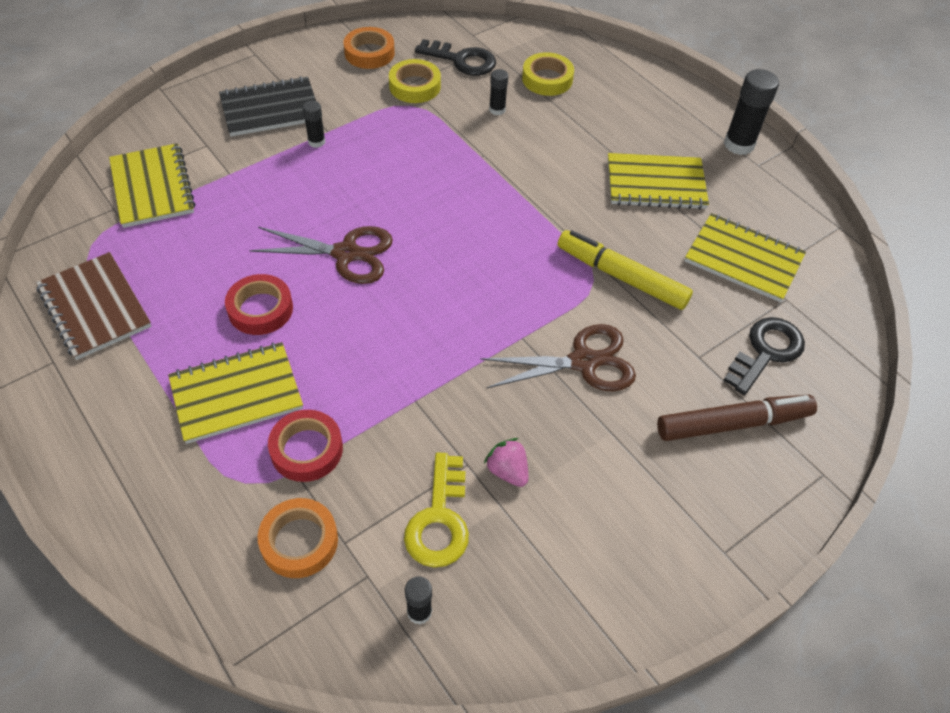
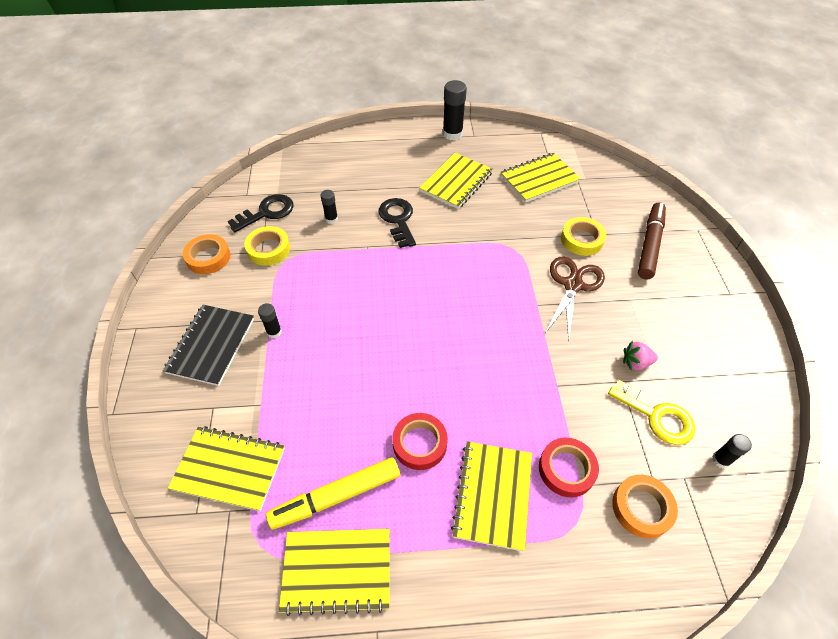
camera: 55 degrees left, 0 degrees up
(94, 307) = (337, 571): brown notebook -> yellow notebook
(346, 254) = (402, 365): brown scissors -> none
(547, 79) = (325, 182): yellow tape -> yellow tape (582, 240)
(621, 277) = (518, 235): yellow marker -> yellow marker (336, 496)
(766, 352) = (608, 206): black key -> black key (398, 220)

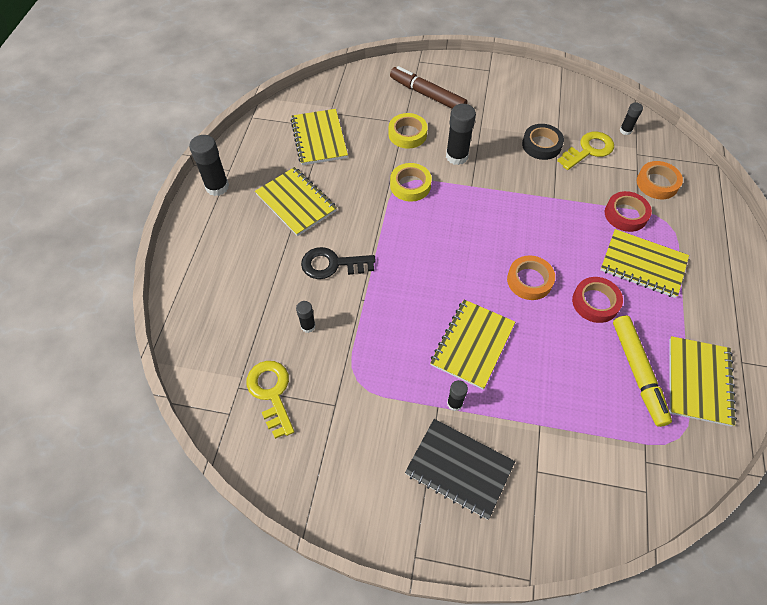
camera: 75 degrees left, 5 degrees up
(208, 257) = (325, 466): orange tape -> orange tape (529, 280)
(229, 468) = (605, 459): yellow notebook -> yellow notebook (472, 344)
(267, 212) = (271, 393): black key -> yellow key
(268, 249) = (333, 397): yellow tape -> yellow tape (410, 185)
(573, 285) = (456, 156): brown scissors -> black glue stick
(635, 363) = (541, 145): pink strawberry -> black tape

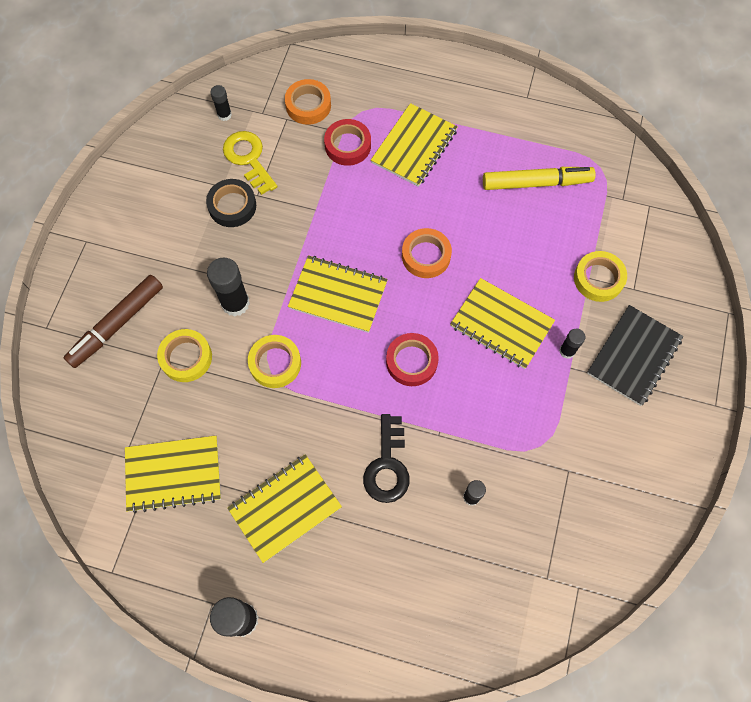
camera: 85 degrees left, 10 degrees up
(271, 393) = (554, 540): yellow key -> none
(540, 434) = (598, 279): none -> yellow tape
(595, 302) = (457, 200): red tape -> red tape (411, 361)
(699, 381) = (546, 136): yellow notebook -> yellow notebook (338, 295)

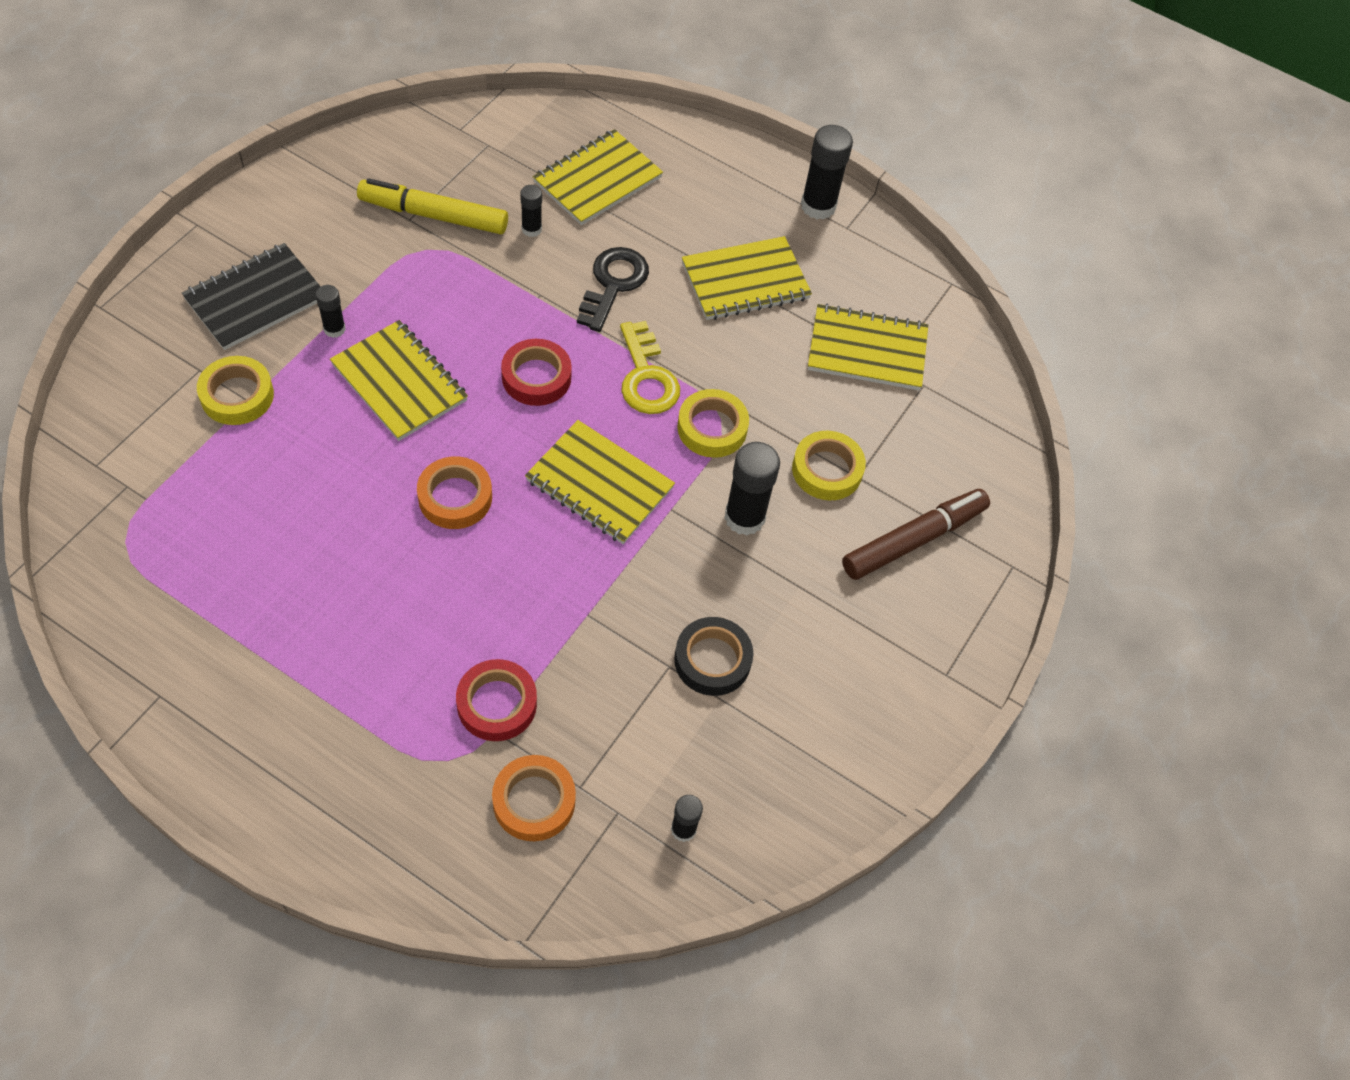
camera: 170 degrees left, 10 degrees down
(248, 159) = (665, 732): yellow key -> yellow key (646, 377)
(414, 147) = (391, 667): yellow notebook -> yellow notebook (597, 180)
(536, 183) = (236, 549): yellow marker -> yellow marker (433, 215)

